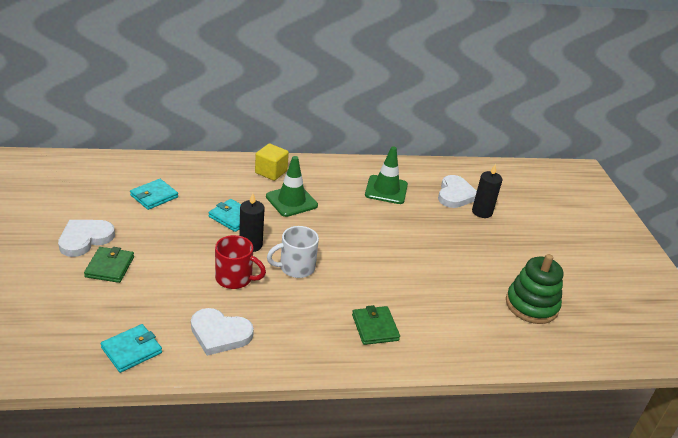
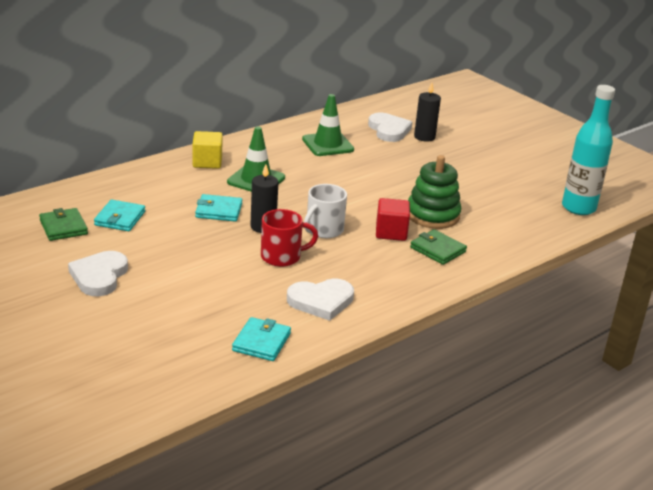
camera: 30 degrees left, 5 degrees down
(109, 267) = (155, 289): green wallet -> green wallet (63, 227)
(351, 293) = (391, 232): none -> red cube
(531, 305) = (532, 192): green stacking toy -> green stacking toy (432, 215)
(563, 341) = (578, 208): none -> turquoise bottle

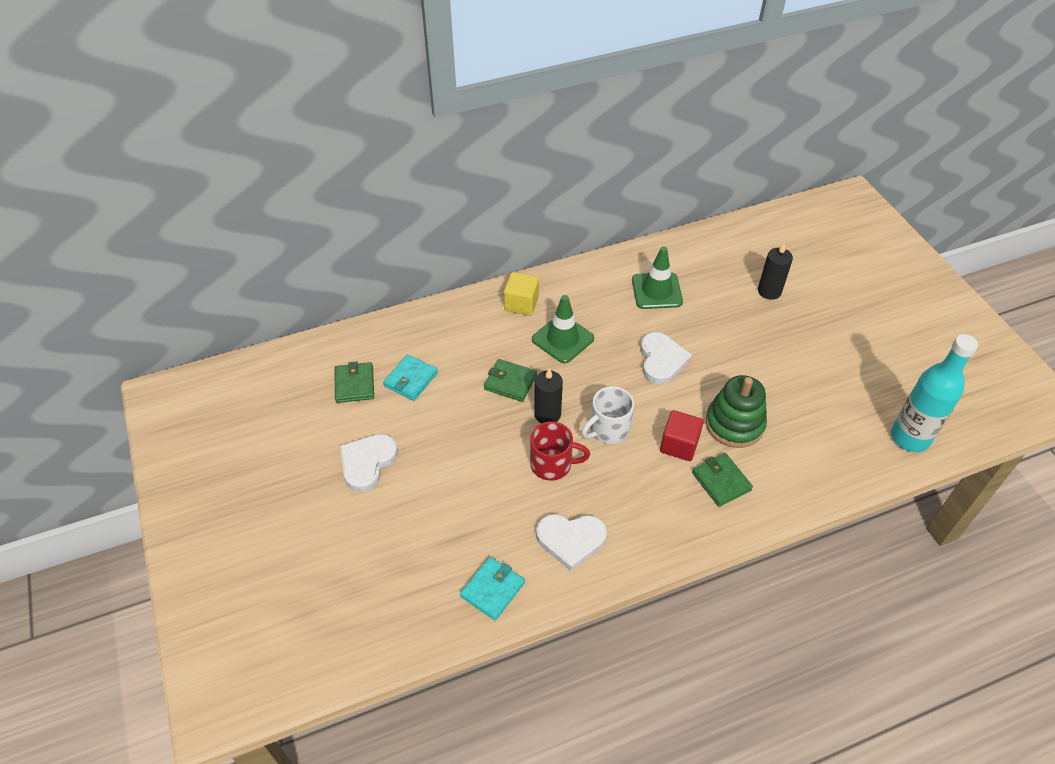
camera: 20 degrees right, 20 degrees up
(219, 211) = (510, 382): turquoise wallet -> green wallet
(389, 130) = (732, 275): white heart -> white heart (661, 360)

